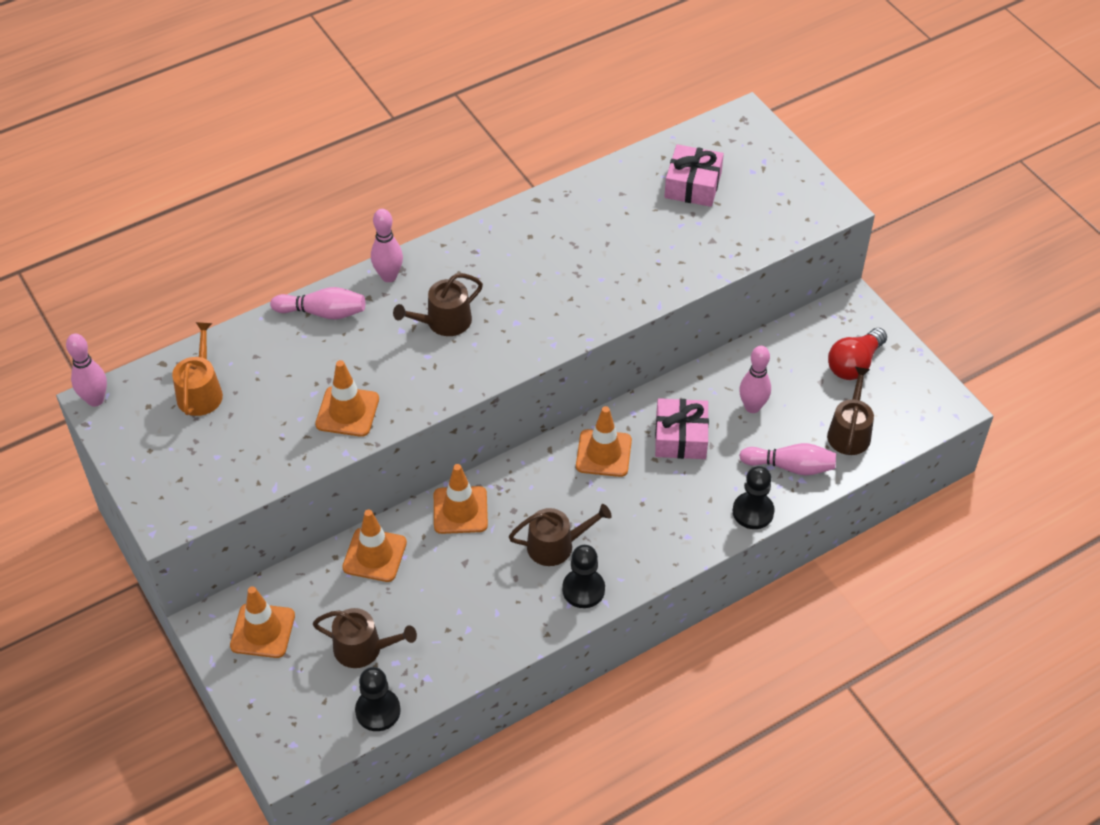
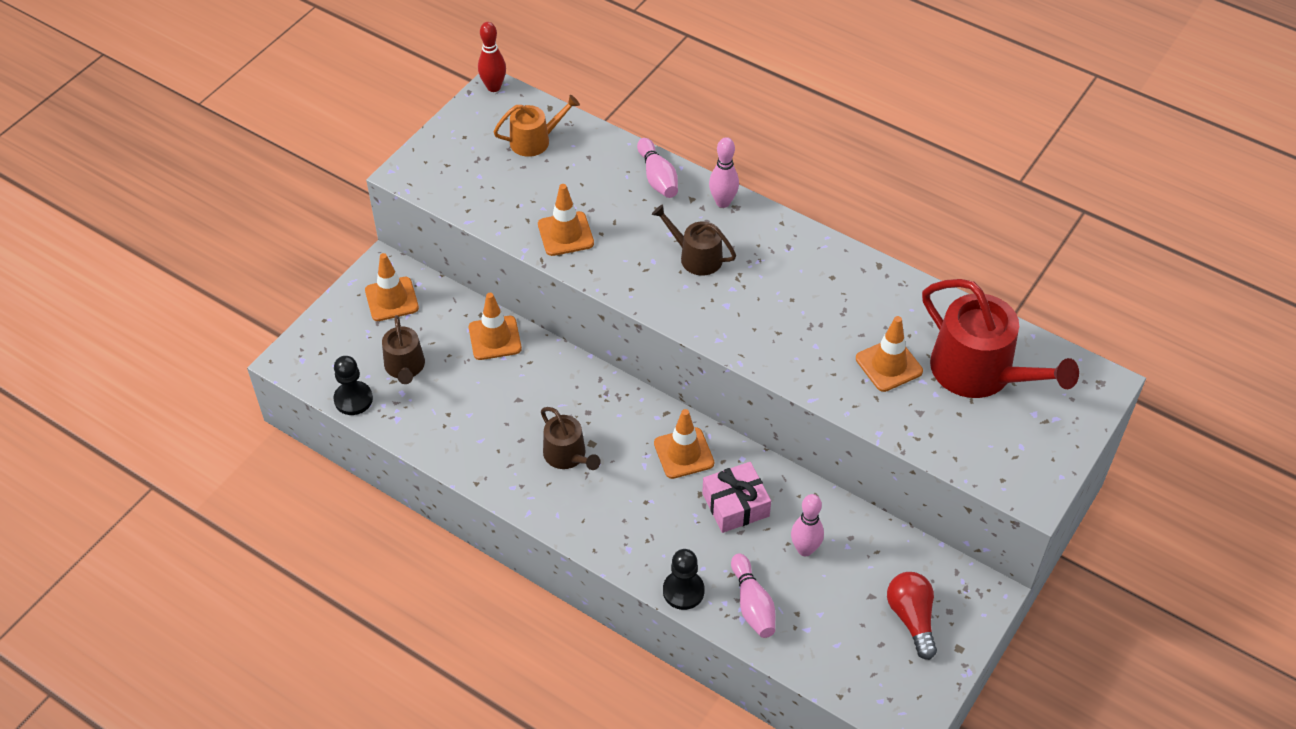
camera: 65 degrees right, 0 degrees up
(95, 400) = (493, 87): pink bowling pin -> red bowling pin
(460, 510) = (568, 376): orange traffic cone -> orange traffic cone (889, 365)
(583, 589) = (533, 492): black pawn -> none
(692, 185) = (980, 373): pink gift -> red watering can
(849, 432) = (823, 641): brown watering can -> none
(854, 364) = (911, 618): red light bulb -> red light bulb turned 60 degrees clockwise

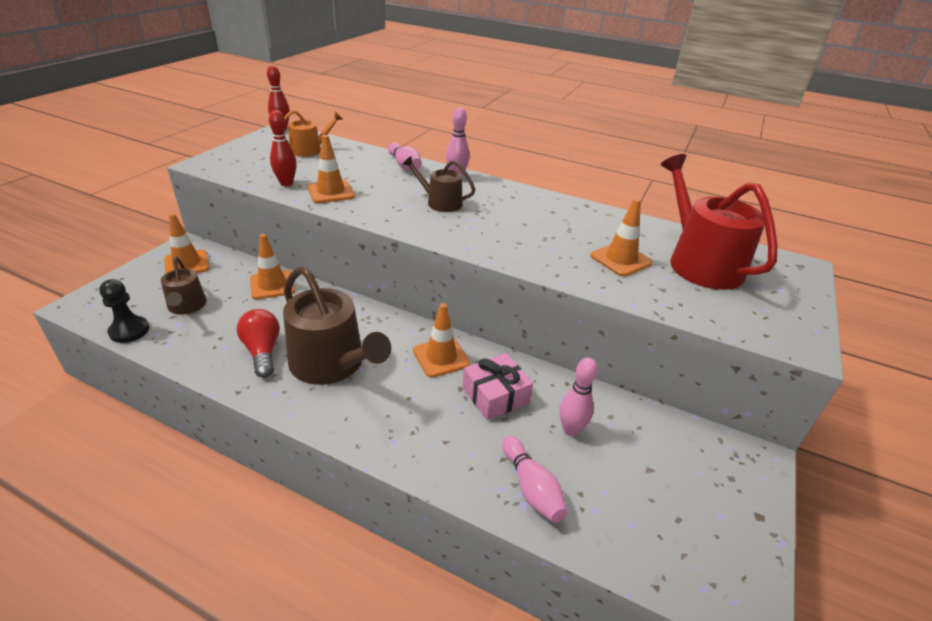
camera: 10 degrees left, 15 degrees down
(512, 216) = (286, 183): none -> red bowling pin
(568, 456) = (332, 364): brown watering can -> brown watering can, size x1.83
(683, 591) = (455, 480): black pawn -> none
(911, 618) = (698, 489): red light bulb -> red light bulb (262, 351)
(980, 373) = (699, 262): red watering can -> red watering can turned 150 degrees counterclockwise

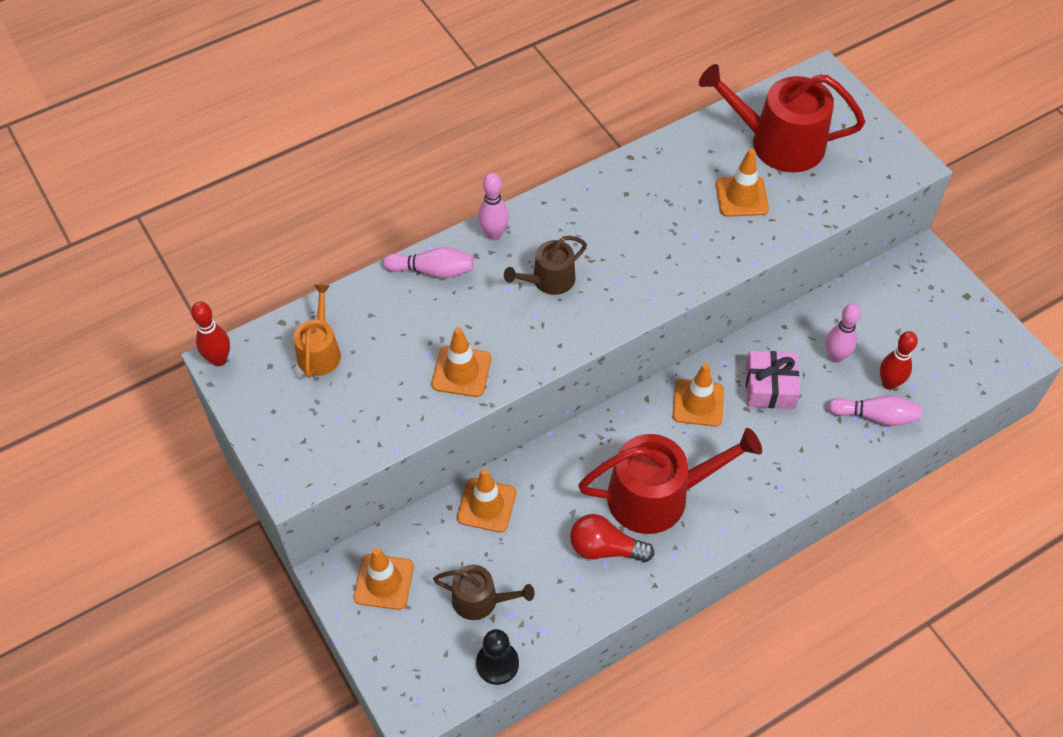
camera: 55 degrees left, 20 degrees up
(286, 183) = (410, 408): red bowling pin -> red bowling pin (889, 383)
(332, 364) = (658, 495): brown watering can -> red watering can

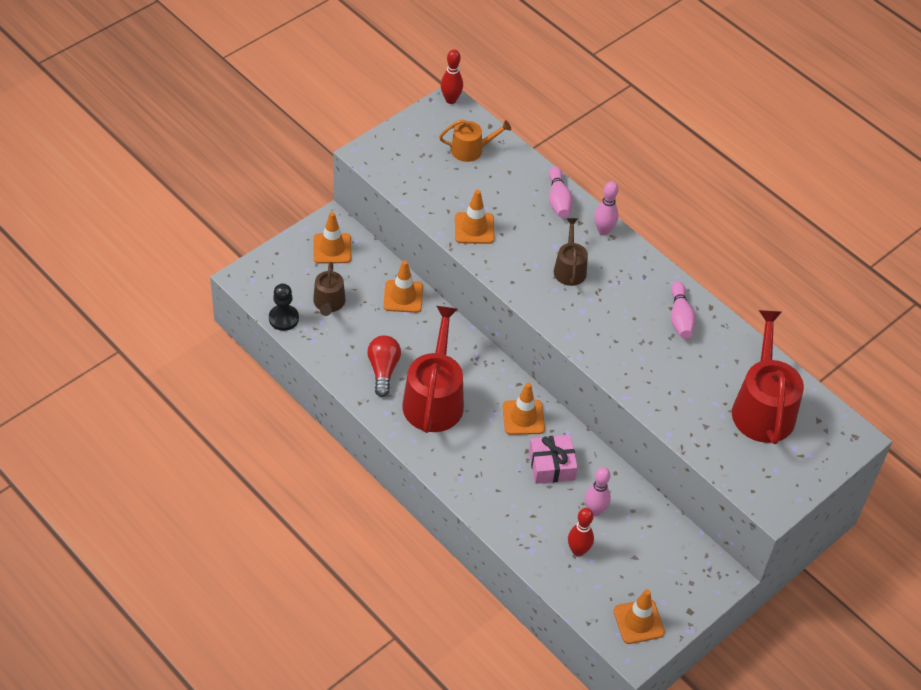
camera: 75 degrees right, 5 degrees down
(548, 280) = (569, 268): brown watering can -> brown watering can turned 45 degrees clockwise
(658, 495) = (434, 398): red watering can -> red watering can turned 150 degrees counterclockwise
(741, 196) = (693, 385): orange traffic cone -> orange traffic cone (638, 621)
(875, 416) = (542, 541): pink bowling pin -> pink bowling pin (680, 318)

